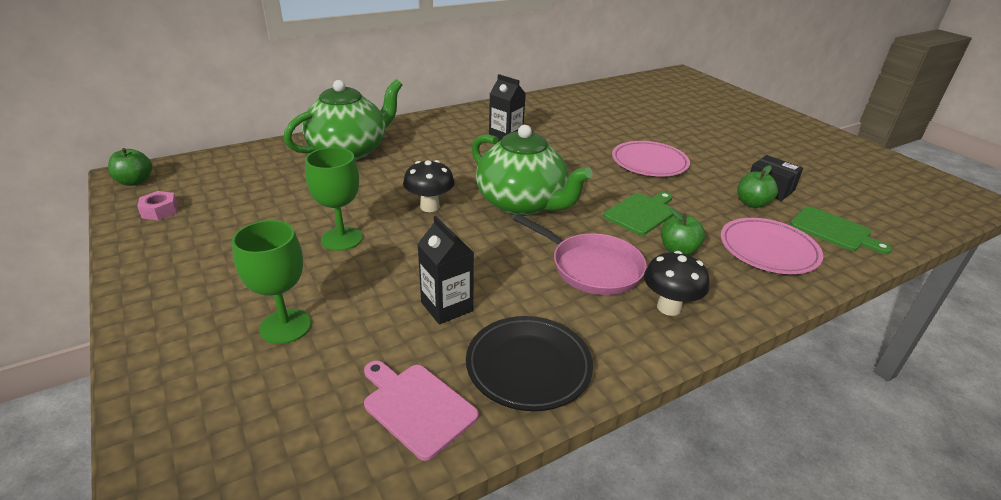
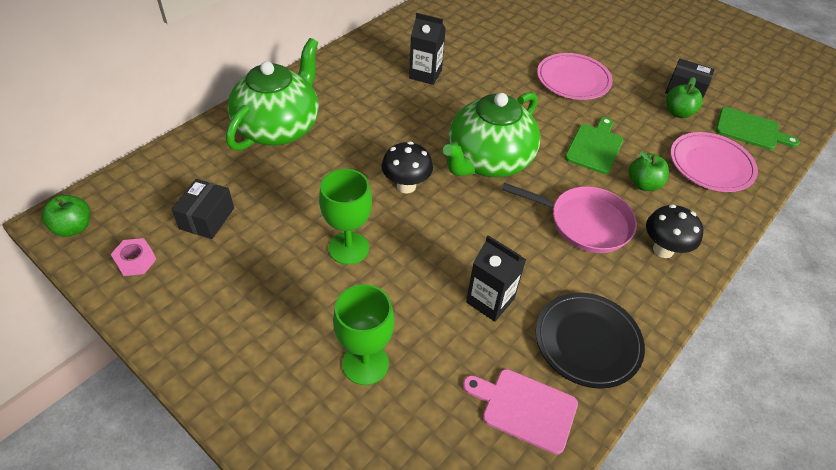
camera: 20 degrees left, 15 degrees up
(240, 195) = (207, 218): none -> black box
(522, 204) = (488, 161): green teapot -> green teapot turned 105 degrees clockwise

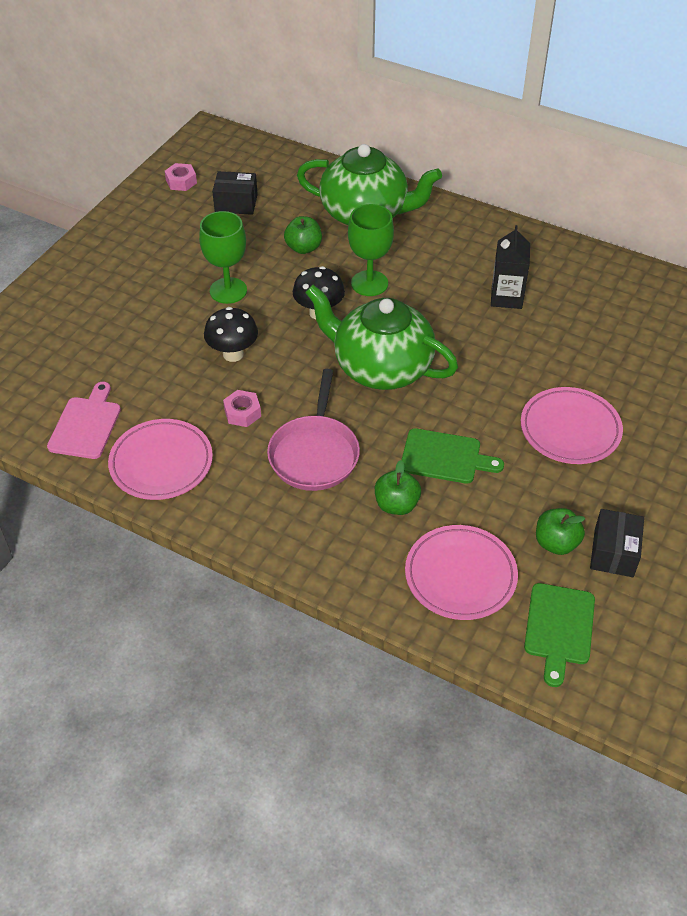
camera: 80 degrees right, 0 degrees up
(74, 228) = (205, 142): green apple -> green apple (303, 248)
(365, 363) = (112, 324): green goblet -> green goblet (369, 283)
(490, 300) = (192, 390): black carton -> none
(528, 265) = (242, 413): none -> pink nut
(587, 342) = (161, 463): black plate -> pink plate
(663, 249) = (296, 523): black mushroom -> black mushroom (233, 354)

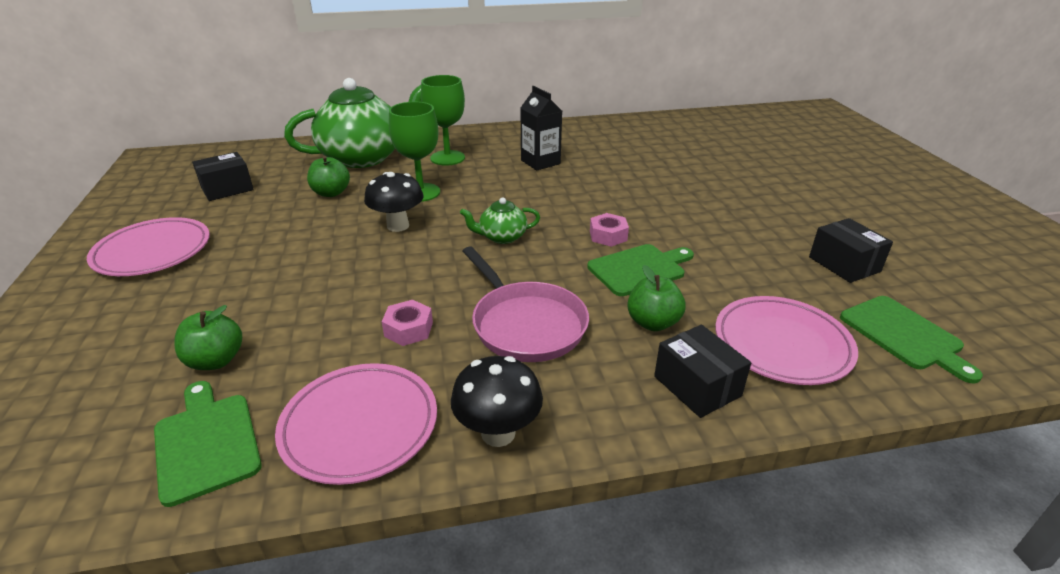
camera: 40 degrees left, 15 degrees down
(86, 425) = (206, 442): pink cutting board -> green cutting board
(181, 181) = (147, 194): pink nut -> pink nut (608, 236)
(228, 290) = (283, 246): green goblet -> green goblet (447, 158)
(233, 354) = (342, 288): black mushroom -> black mushroom (498, 433)
(365, 563) = (697, 386): none -> black box
(381, 367) = (502, 237): green teapot -> green teapot, size x0.44
(556, 543) = (803, 280): green apple -> green apple (216, 360)
(570, 429) = (696, 210): pink plate -> pink plate (153, 252)

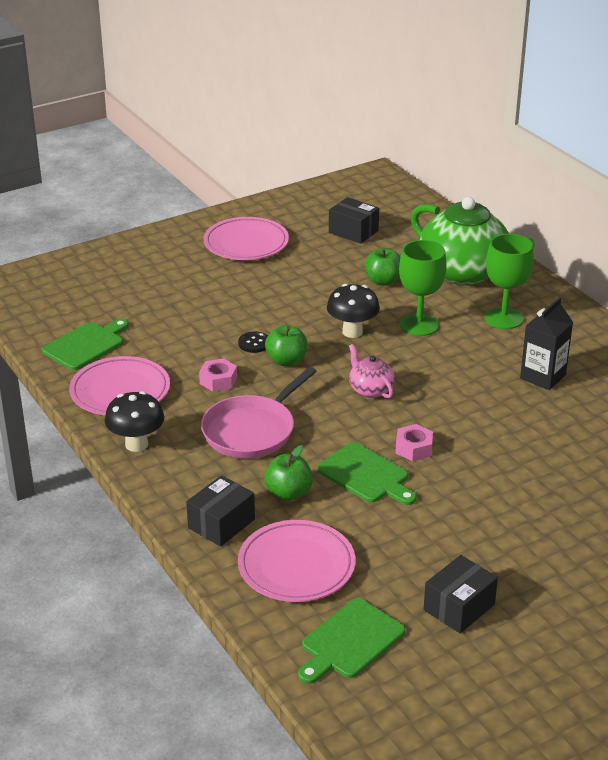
camera: 70 degrees right, 0 degrees up
(216, 360) = (150, 319): green apple -> green apple (286, 361)
(358, 288) = (254, 343): none -> black button
(502, 237) = (370, 389): green teapot -> pink teapot

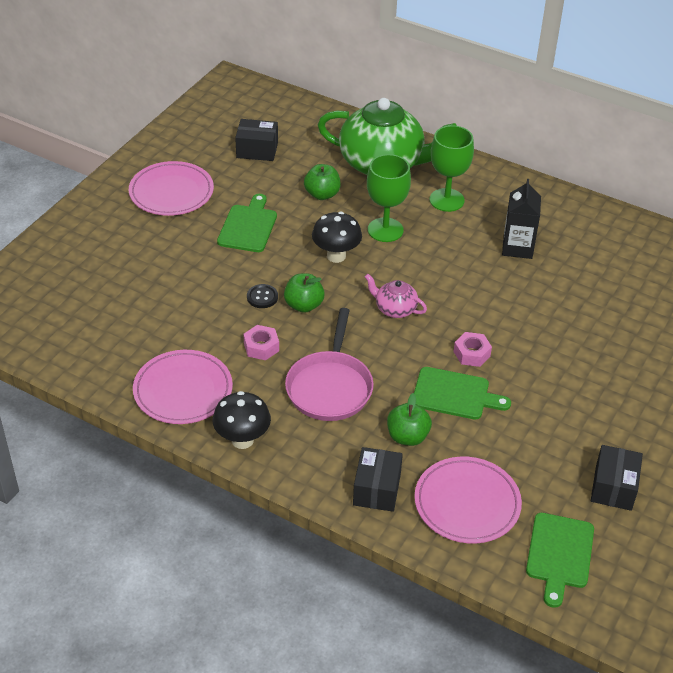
camera: 30 degrees left, 10 degrees up
(86, 345) = (111, 353): green cutting board -> green cutting board (248, 226)

